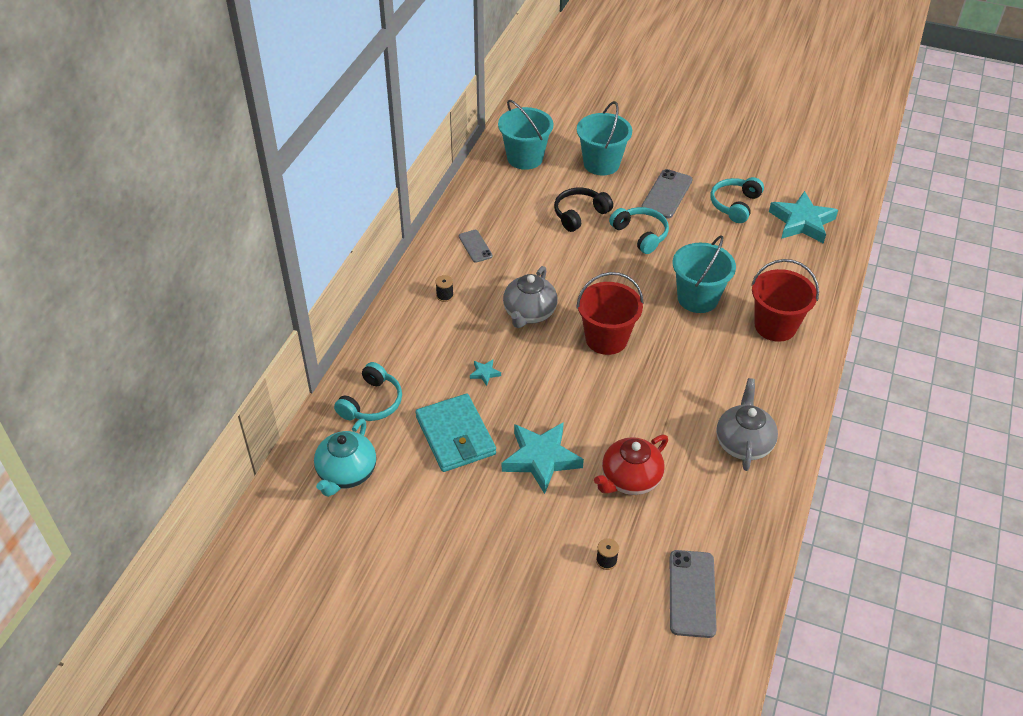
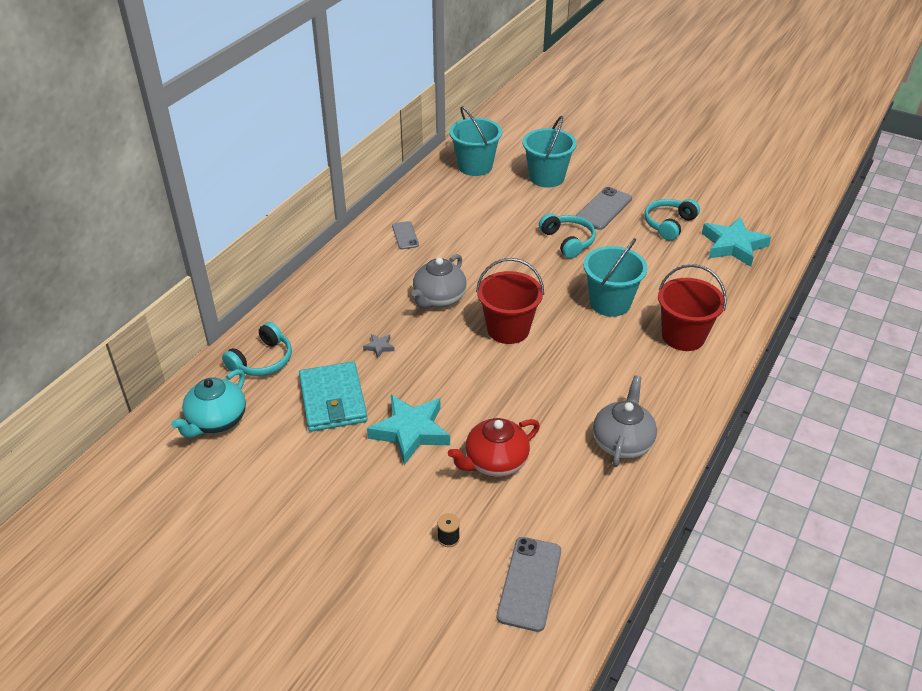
camera: 10 degrees right, 5 degrees down
(445, 296) = (362, 275): black spool -> none
(485, 373) = (379, 347): turquoise star -> grey star
(579, 214) = (513, 218): black headphones -> none

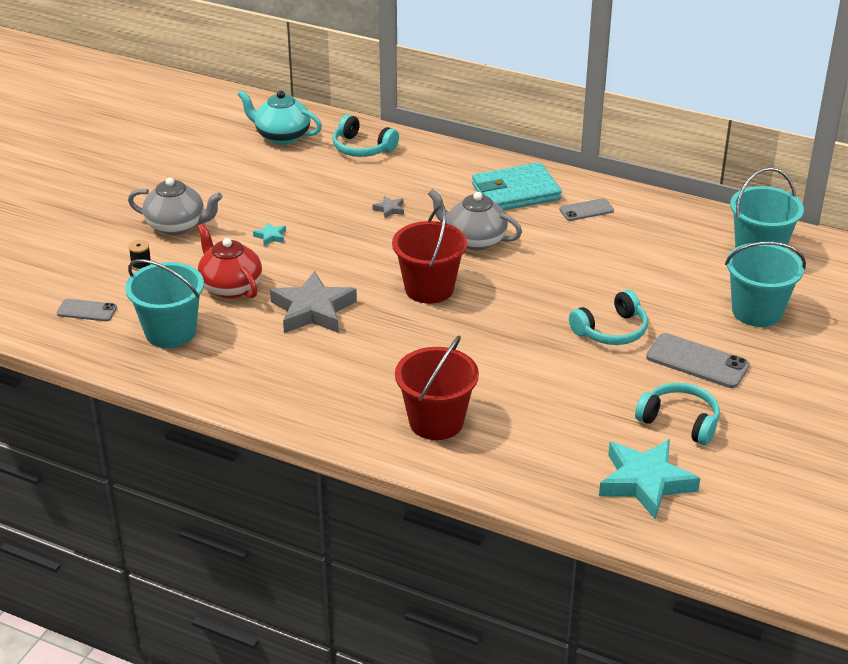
camera: 85 degrees right, 5 degrees down
(333, 400) = (311, 191): turquoise wallet -> turquoise wallet (515, 192)
(411, 431) = (270, 236): turquoise star -> turquoise star, size x0.41
(529, 583) = (87, 310): grey phone -> grey phone, size x0.61
(536, 403) = (313, 310): none -> grey star
(610, 303) = (491, 364): turquoise bucket -> turquoise bucket (170, 332)
(622, 442) = (256, 368): grey teapot -> grey teapot (177, 226)

